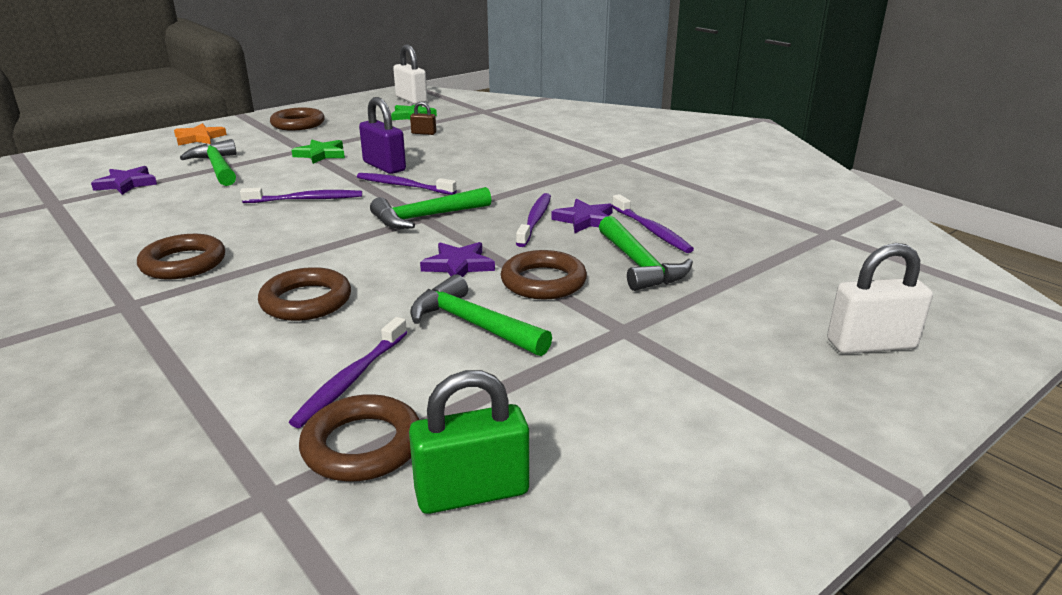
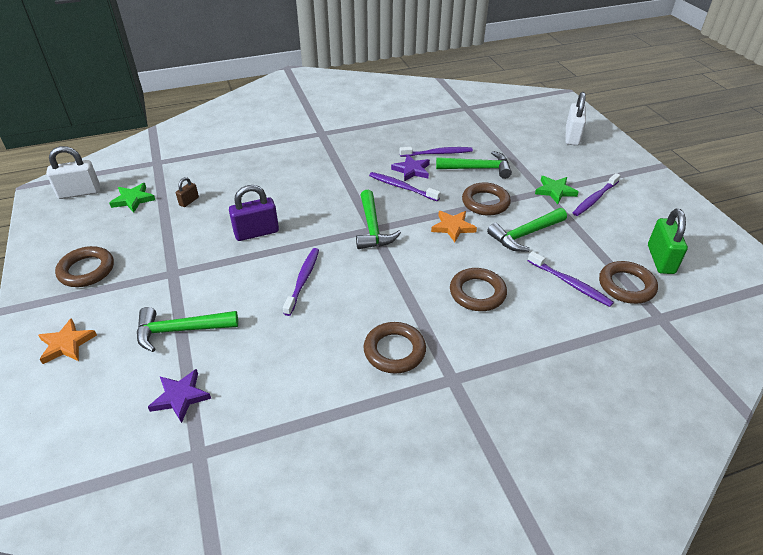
camera: 70 degrees left, 15 degrees up
(321, 154) = (197, 263): green star -> green star (555, 191)
(403, 186) = (306, 229): purple toothbrush -> purple toothbrush (594, 199)
(458, 265) = (453, 227): purple star -> orange star

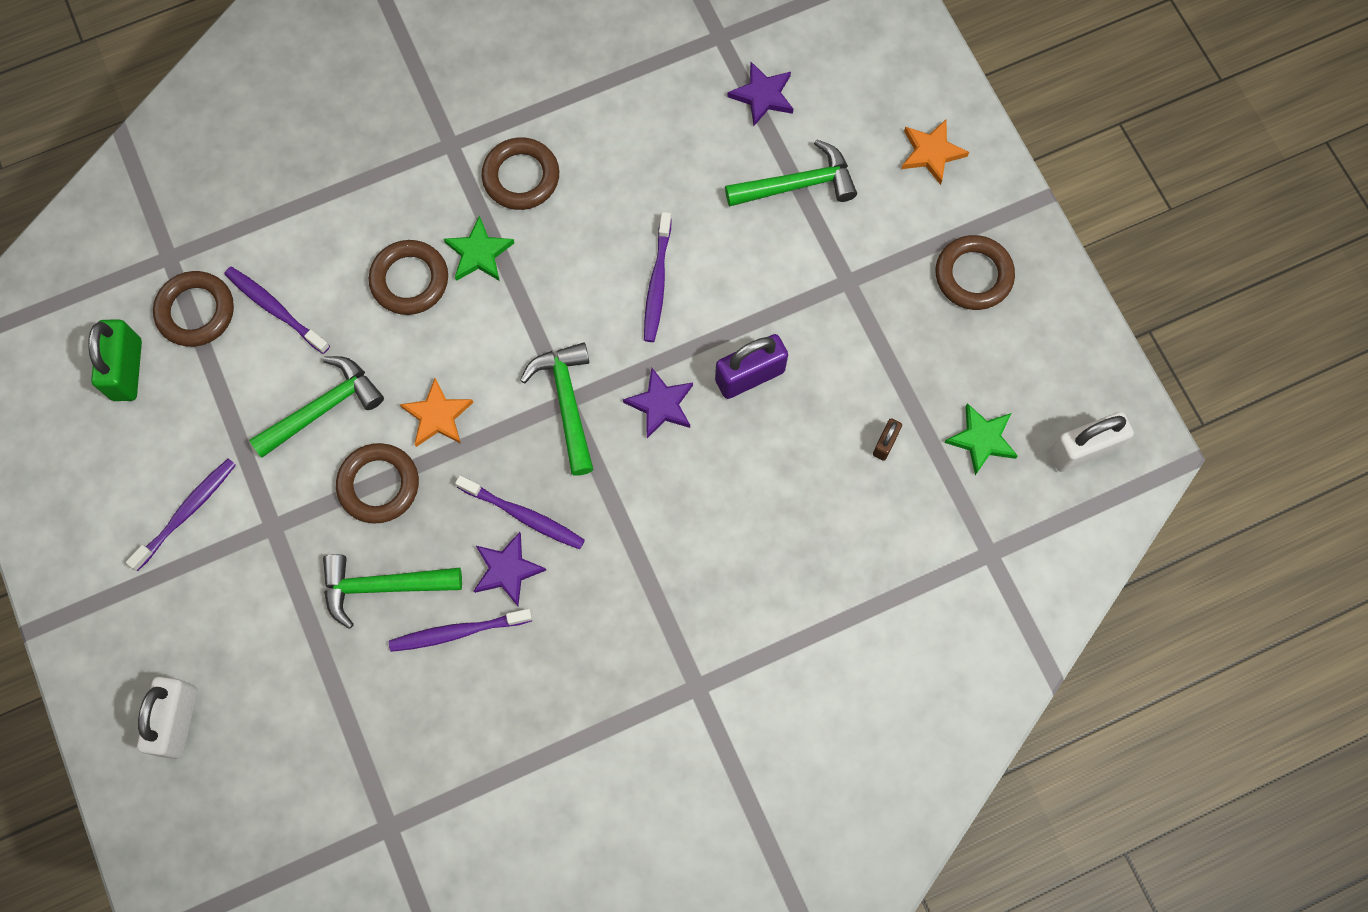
camera: 175 degrees right, 30 degrees up
(315, 224) = (661, 405): none -> purple star
(555, 191) = (252, 529): green star -> green star (479, 253)

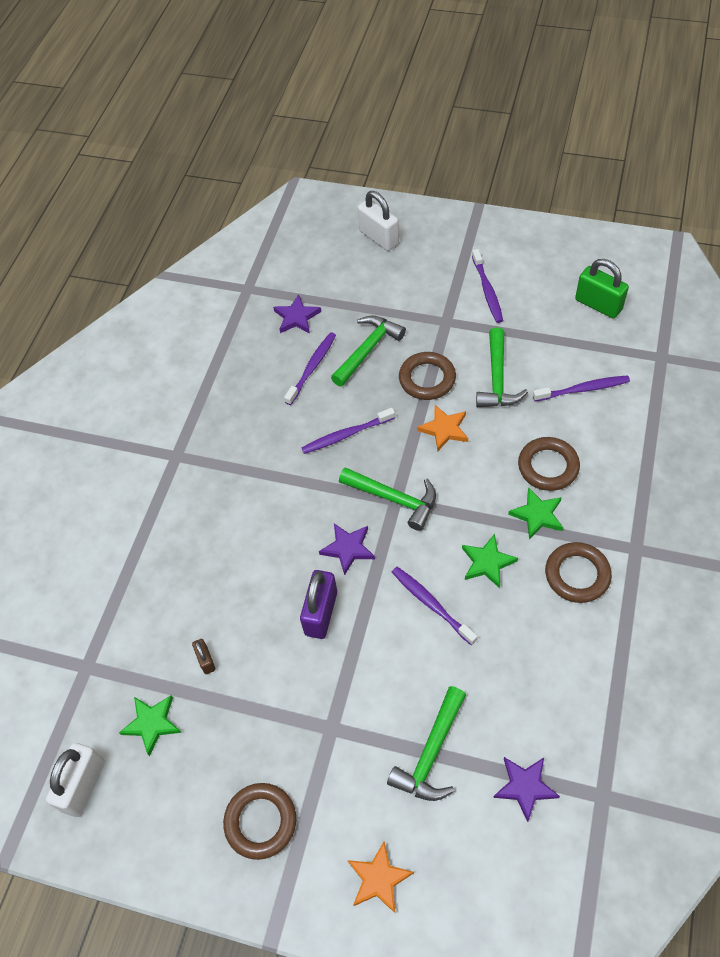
camera: 135 degrees right, 15 degrees down
(196, 311) = (612, 352): brown ring -> none
(507, 570) = (323, 409): purple star -> purple star (296, 317)
(571, 263) = (487, 562): none -> green star

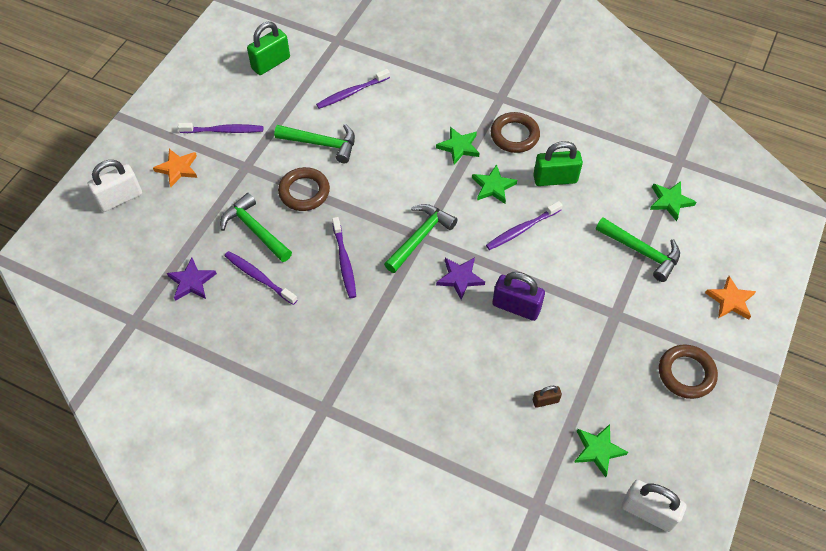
camera: 85 degrees left, 0 degrees up
(444, 429) = (361, 190): orange star -> orange star (178, 169)
(520, 632) = (555, 179): none -> green padlock
(525, 787) = (670, 201): purple star -> green star
(548, 466) = (417, 131): brown ring -> none
(583, 389) = (351, 93): purple toothbrush -> purple toothbrush turned 120 degrees counterclockwise

